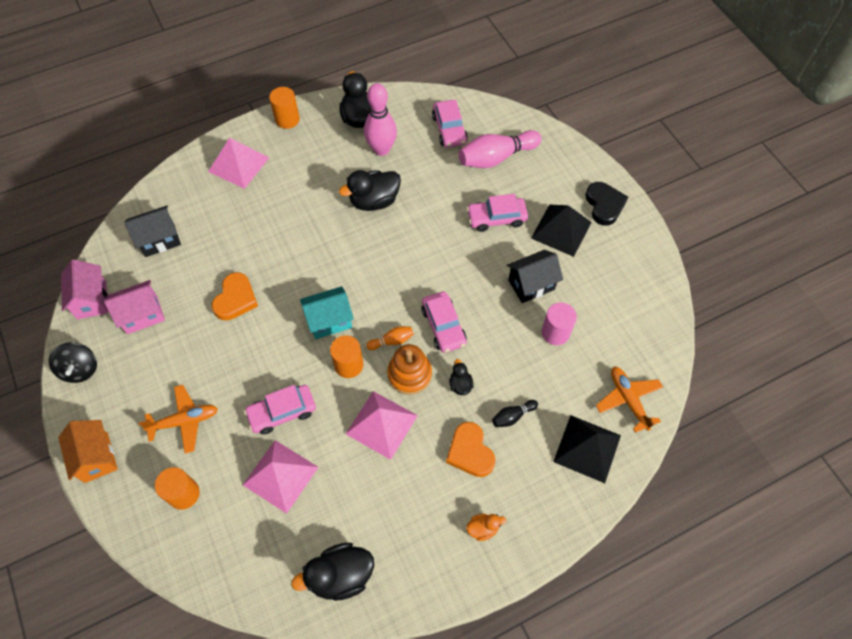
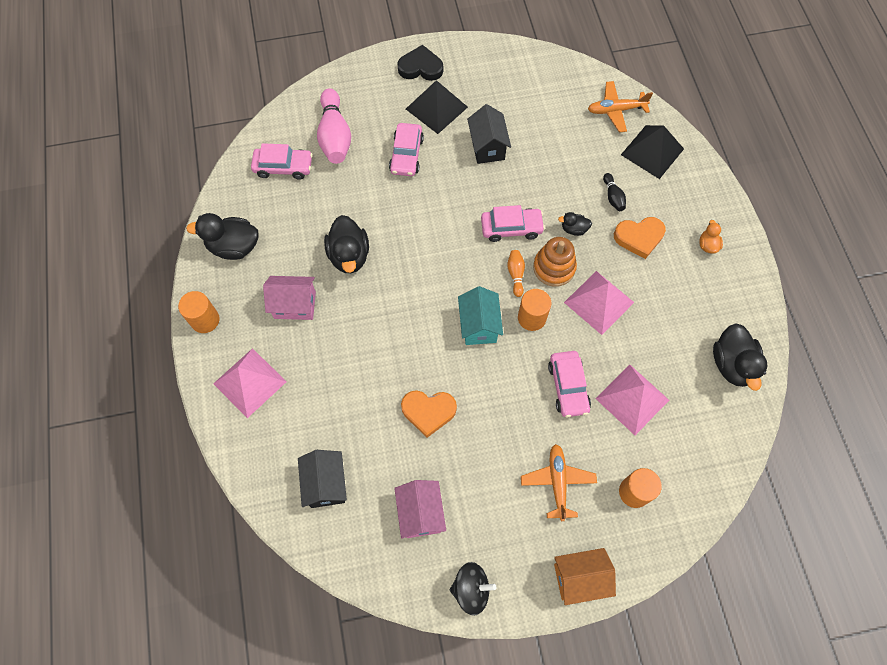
camera: 75 degrees left, 5 degrees up
(92, 300) = (384, 570): pink house -> pink house (295, 305)
(235, 299) = (428, 412): orange heart -> orange heart turned 150 degrees clockwise
(381, 149) = (285, 235): pink bowling pin -> none
(555, 332) = (541, 143): pink cylinder -> none

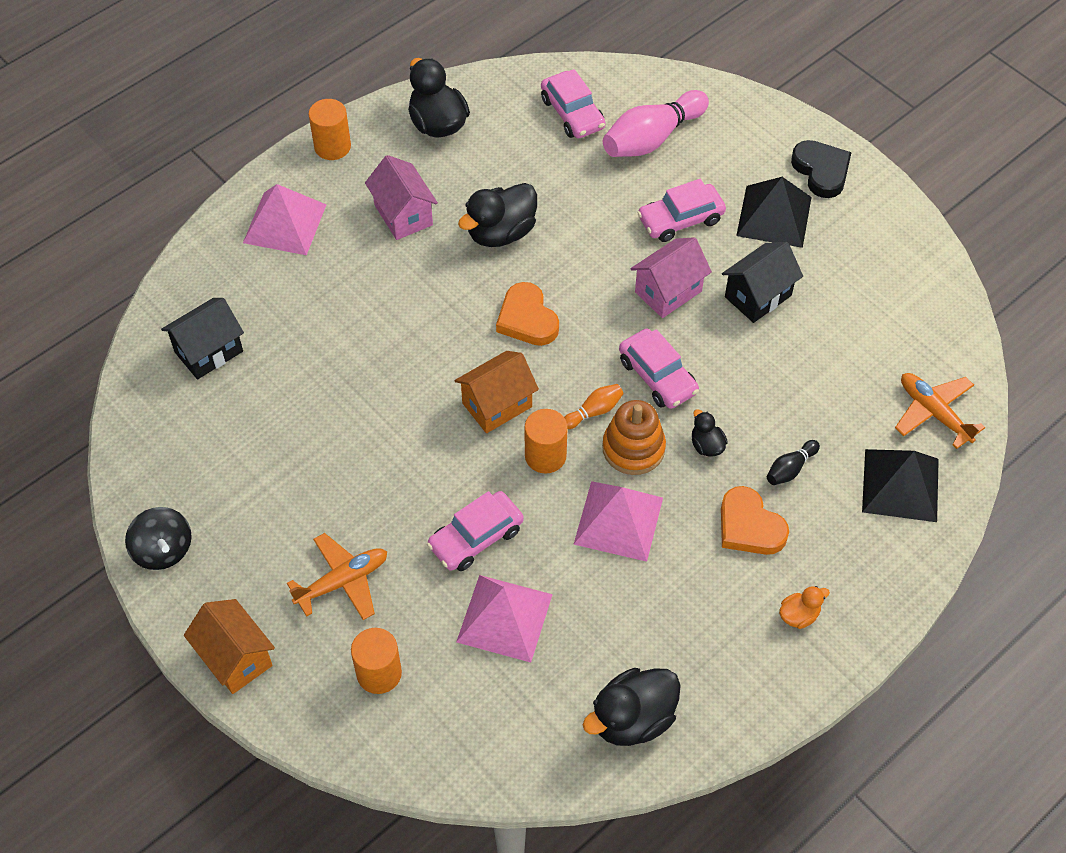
camera: 60 degrees right, 10 degrees down
(421, 513) = (225, 458): pink house -> pink house (668, 292)
(428, 412) = (352, 406): orange heart -> orange heart (527, 319)
(479, 325) = (497, 405): turquoise house -> orange house

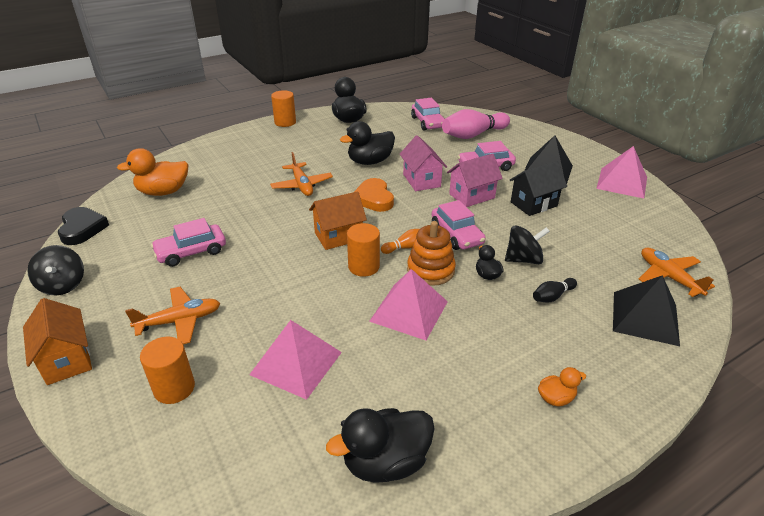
camera: 10 degrees right, 20 degrees down
(208, 351) = (163, 192): black house -> orange duck
(284, 223) = (242, 146): pink pyramid -> pink pyramid (622, 182)
(403, 215) = (313, 149): pink house -> pink house (421, 180)
(412, 305) = (302, 185): none -> orange plane
(476, 538) = (294, 307): pink car -> pink car (191, 252)
(749, 526) = (516, 328): orange heart -> none
(751, 410) = (523, 259): none -> black spinning top
(821, 171) = (579, 156): black heart -> black heart (82, 229)

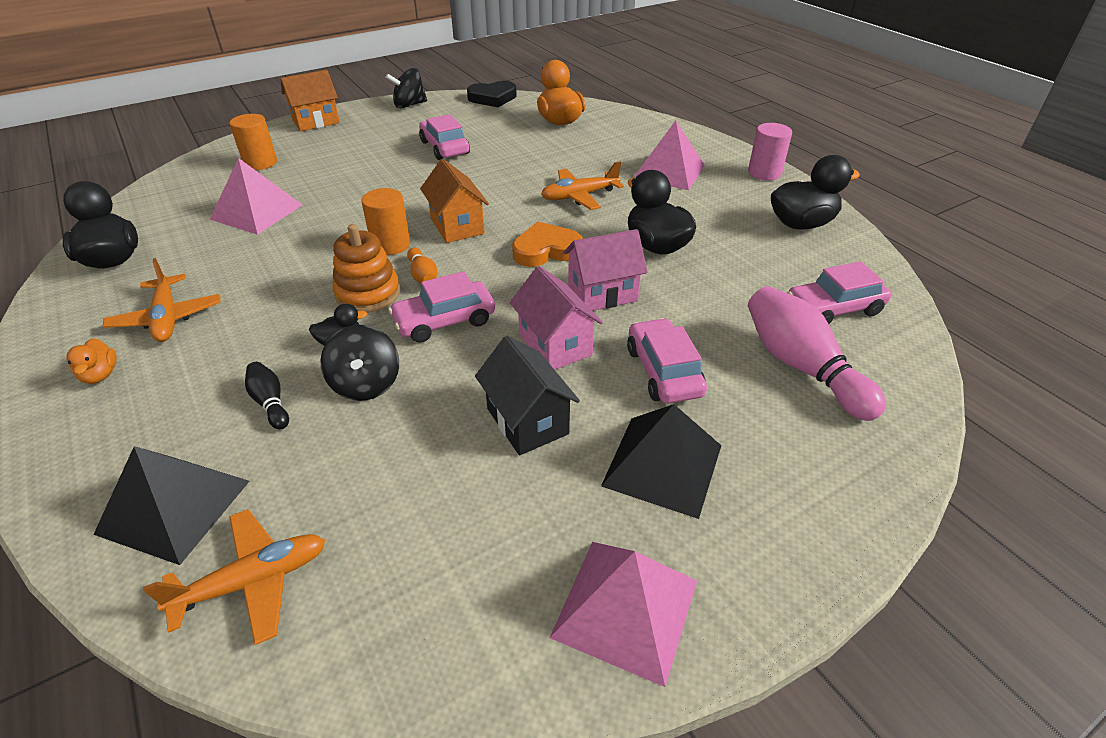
camera: 90 degrees right, 5 degrees up
(179, 321) = (341, 155): orange plane -> orange plane (167, 318)
(285, 122) = (764, 173): orange cylinder -> pink cylinder
(409, 311) = (298, 275): pink pyramid -> pink pyramid (669, 171)

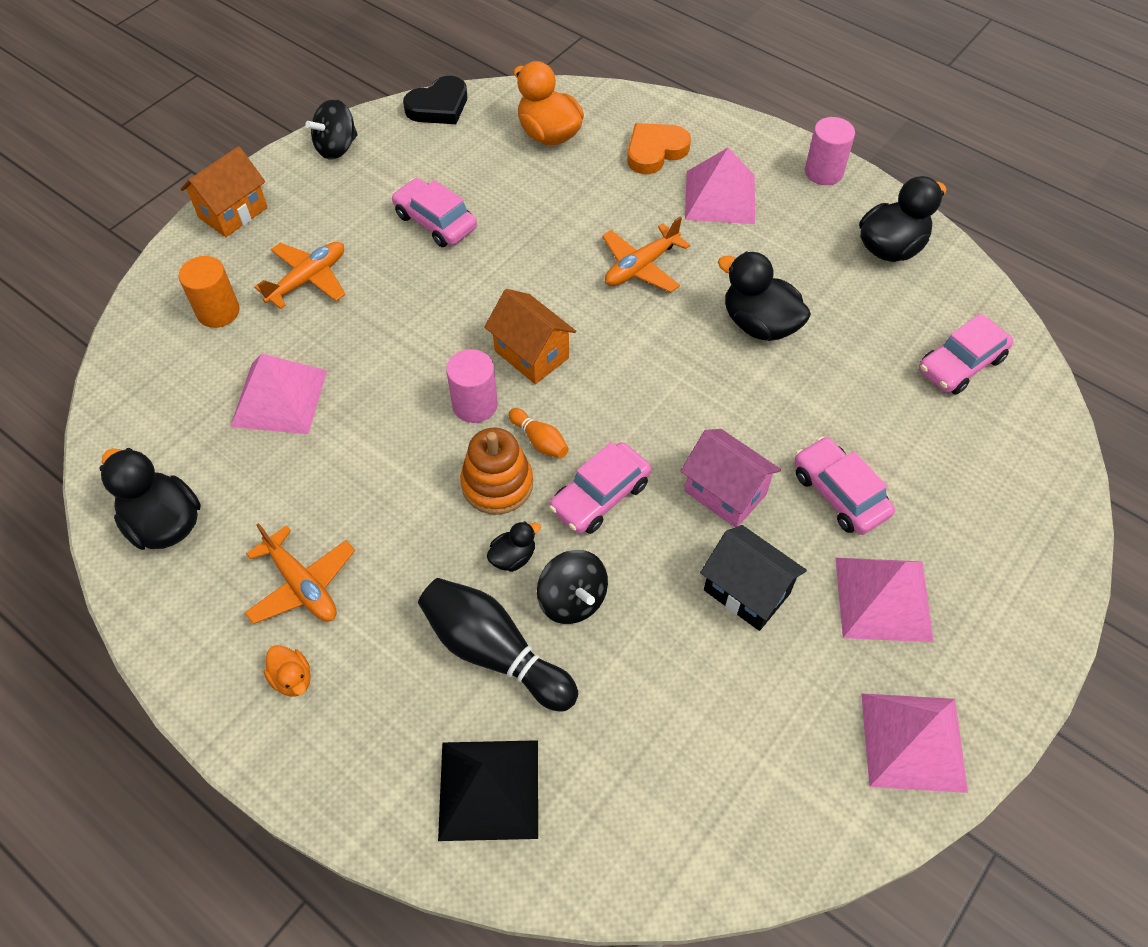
camera: 20 degrees left, 15 degrees up
(253, 581) = (611, 829): orange plane -> orange plane (308, 279)
(270, 402) = (494, 652): black bowling pin -> black bowling pin, size x2.06
(391, 244) = (475, 405): orange cylinder -> pink cylinder
(546, 250) = (649, 364): orange heart -> orange heart (655, 151)
(602, 294) = (737, 410): pink house -> none
(662, 465) = (883, 598): black pyramid -> pink pyramid
(801, 366) = (956, 448): pink bowling pin -> none

